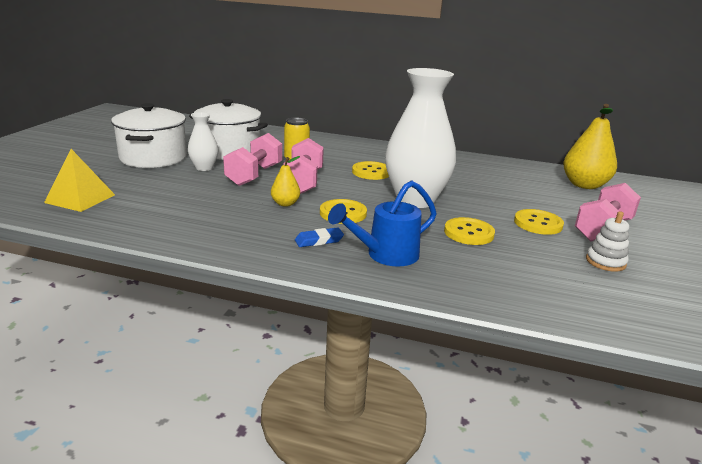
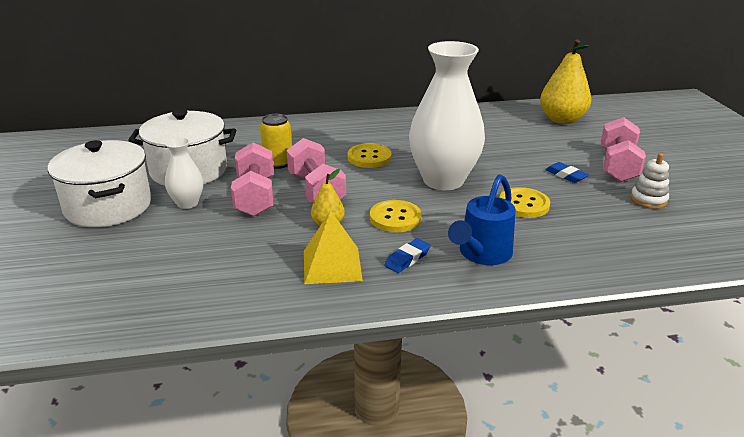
camera: 25 degrees left, 5 degrees up
(80, 198) = (87, 293): yellow pyramid -> yellow pyramid (332, 265)
(538, 223) = (566, 175): yellow button -> blue eraser

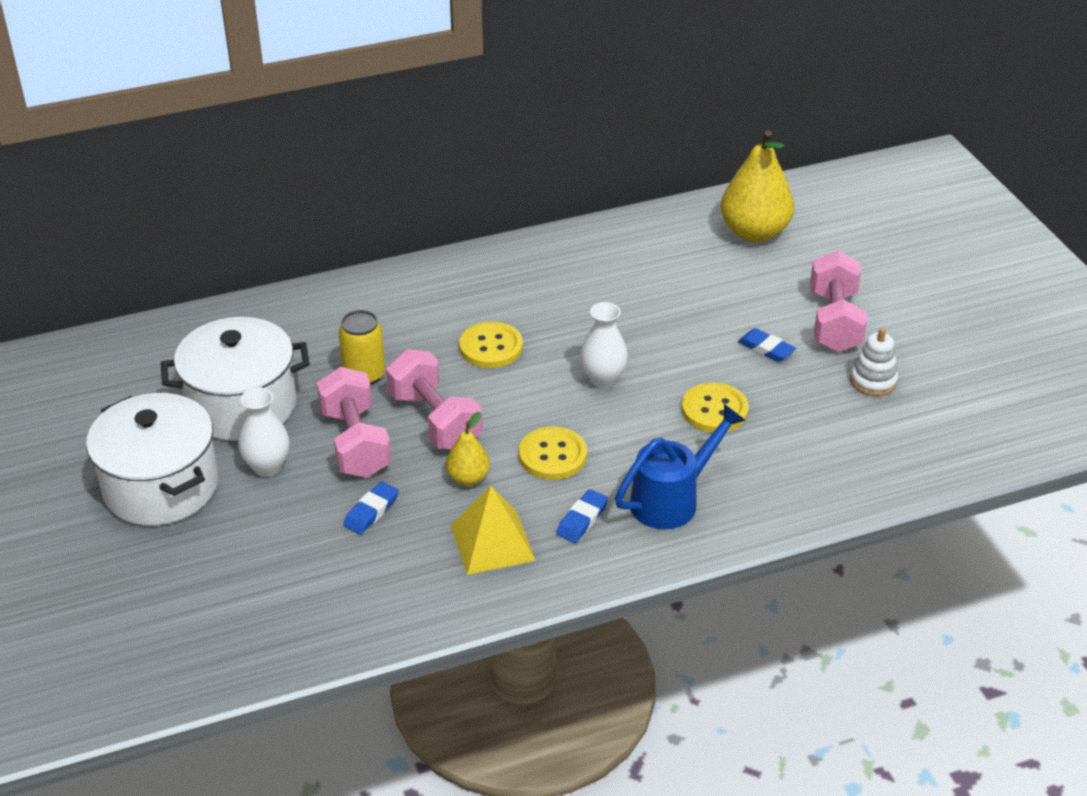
camera: 10 degrees left, 10 degrees up
(248, 236) = (371, 511): none -> blue eraser
(443, 180) = (603, 379): white vase -> white vase, size x0.47
(482, 254) = (671, 499): blue watering can -> blue watering can turned 150 degrees counterclockwise

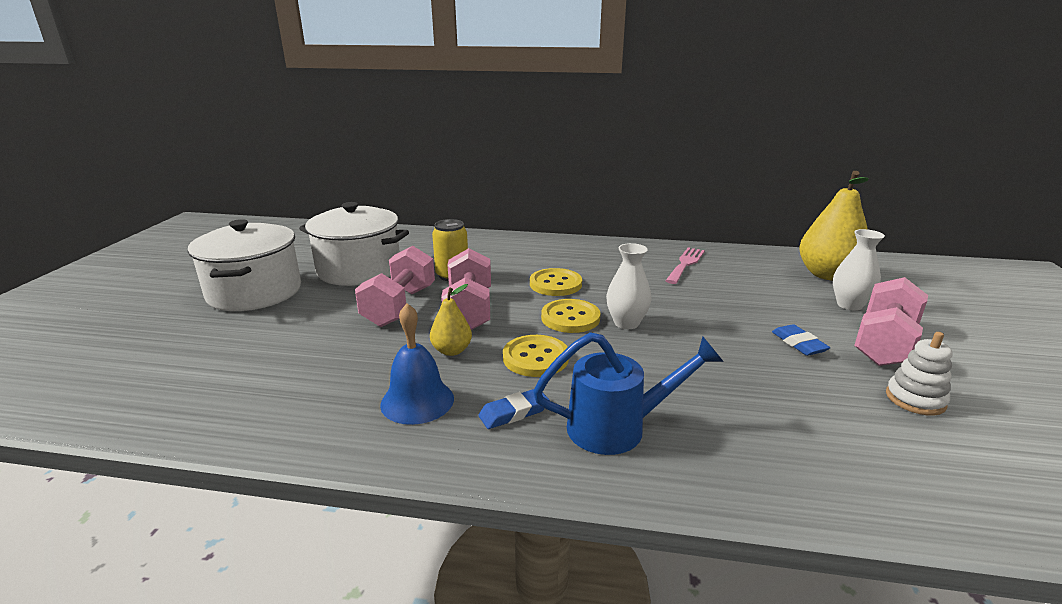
camera: 30 degrees right, 15 degrees down
(267, 466) = (328, 302): white vase -> white vase (849, 305)
(371, 511) = (356, 347): blue eraser -> none
(492, 542) = (417, 401): yellow pyramid -> blue bell
(605, 263) = (685, 264): none -> pink fork
(714, 410) = (716, 371): yellow button -> yellow button (570, 318)

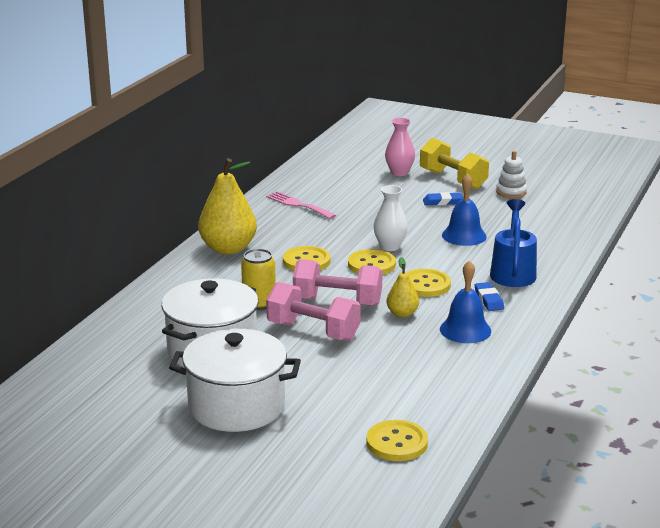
camera: 75 degrees left, 0 degrees up
(144, 381) = (397, 443): none -> yellow button
(706, 371) = (464, 236): none -> blue bell
(827, 275) = (350, 164): yellow pear -> yellow pear (228, 249)
(849, 305) = (399, 173): white vase -> pink vase
(884, 344) = (453, 180): pink dumbbell -> yellow dumbbell

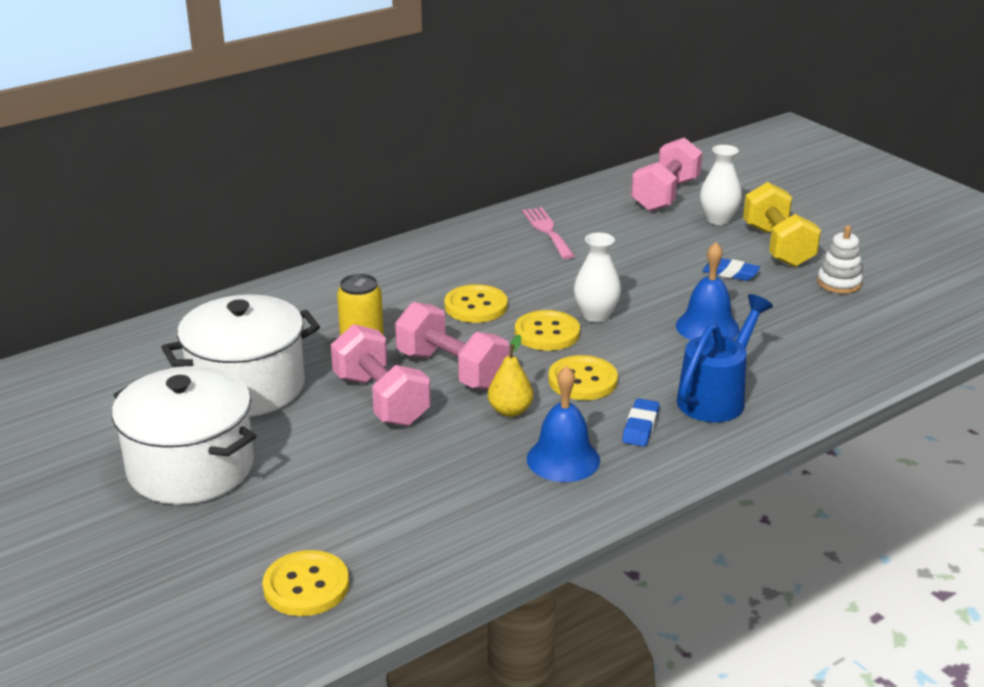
camera: 30 degrees right, 5 degrees up
(228, 249) = (407, 265): yellow pear -> none
(349, 165) = (665, 195): none -> pink dumbbell
(399, 173) = (718, 219): pink vase -> white vase

